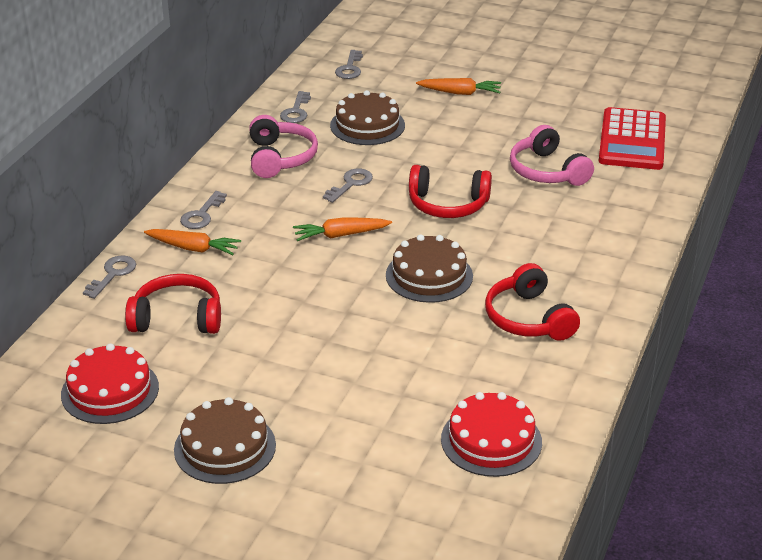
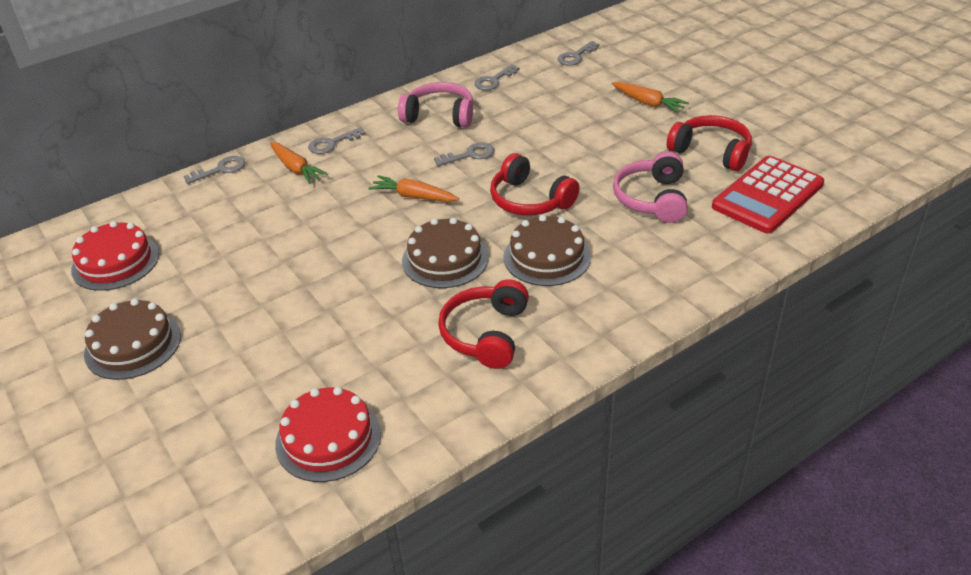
camera: 35 degrees right, 5 degrees up
(177, 318) = (222, 221): red headphones -> red headphones (711, 152)
(280, 158) = (439, 115): pink headphones -> pink headphones turned 105 degrees counterclockwise
(367, 125) = (538, 109): brown cake -> brown cake (547, 257)

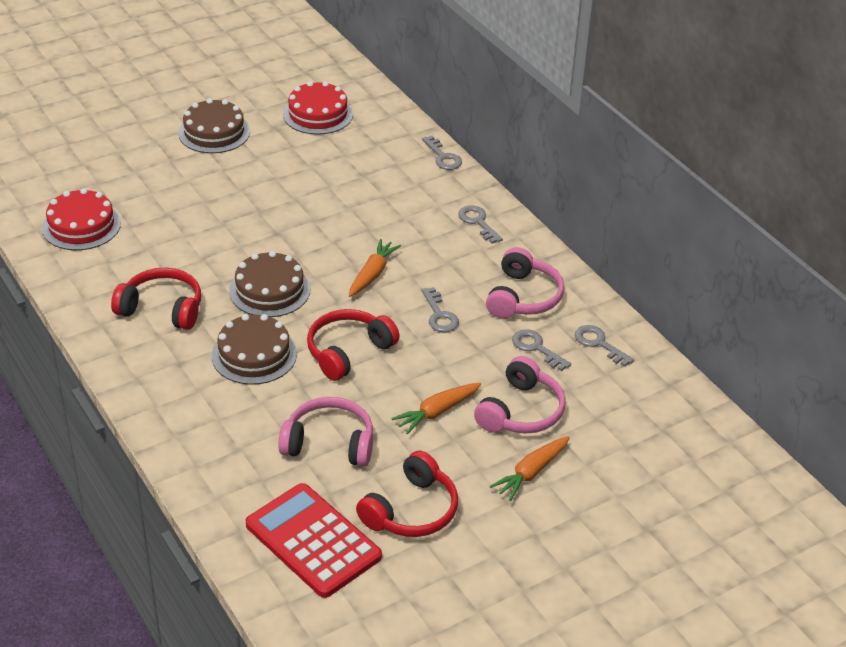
camera: 90 degrees right, 0 degrees up
(296, 169) = (436, 201): orange carrot -> orange carrot (436, 412)
(575, 56) = (657, 422): grey key -> grey key (536, 348)
(582, 110) = (521, 411): none -> pink headphones

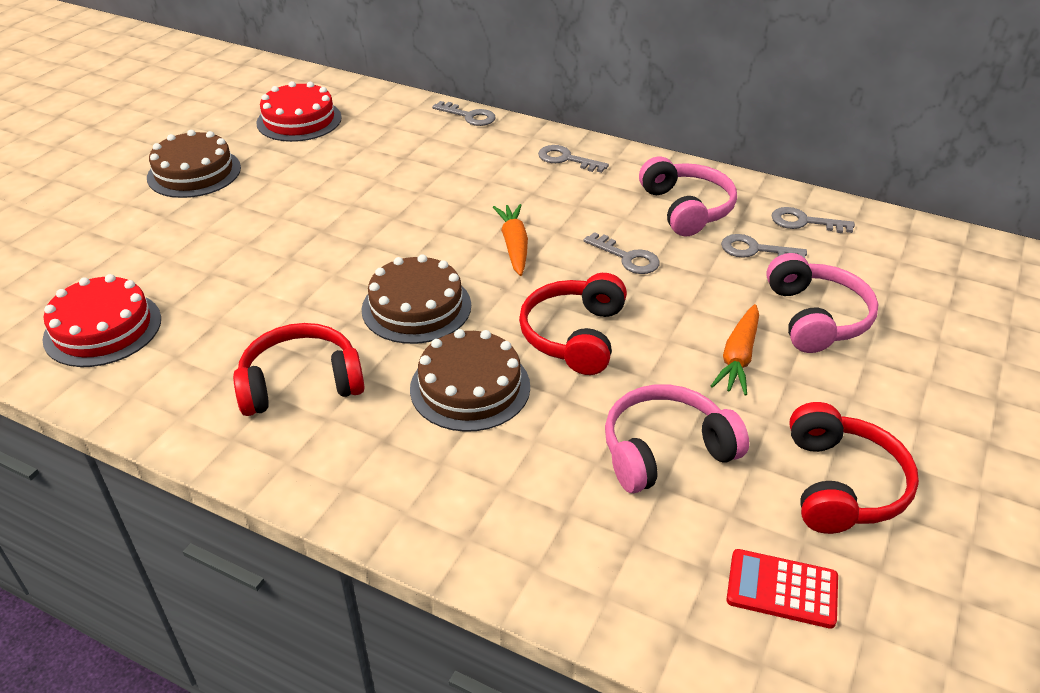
camera: 30 degrees left, 0 degrees up
(313, 541) = (782, 589): red calculator -> red calculator, size x0.54
(531, 473) = (902, 376): orange carrot -> none

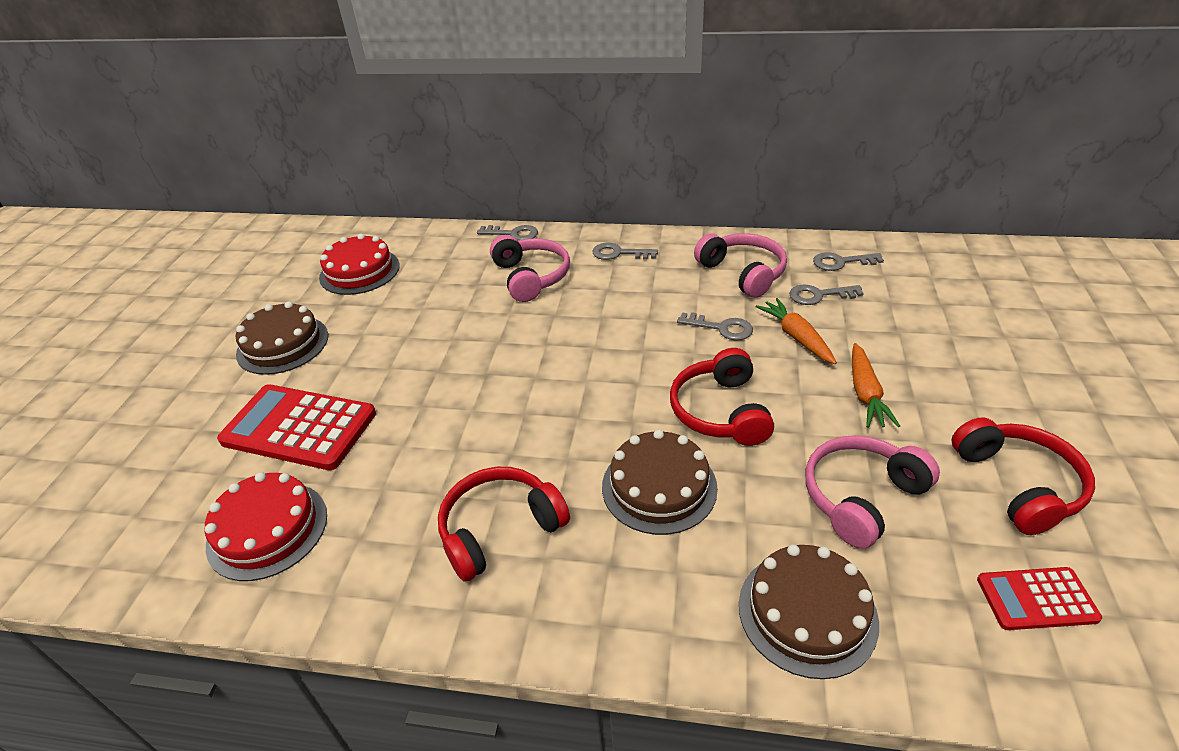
camera: 15 degrees left, 0 degrees up
(171, 250) = (299, 428): none -> red calculator
(416, 307) = (566, 422): brown cake -> brown cake (807, 612)
(514, 245) = (620, 341): orange carrot -> orange carrot (796, 337)
(816, 317) = (902, 341): pink headphones -> pink headphones (531, 277)

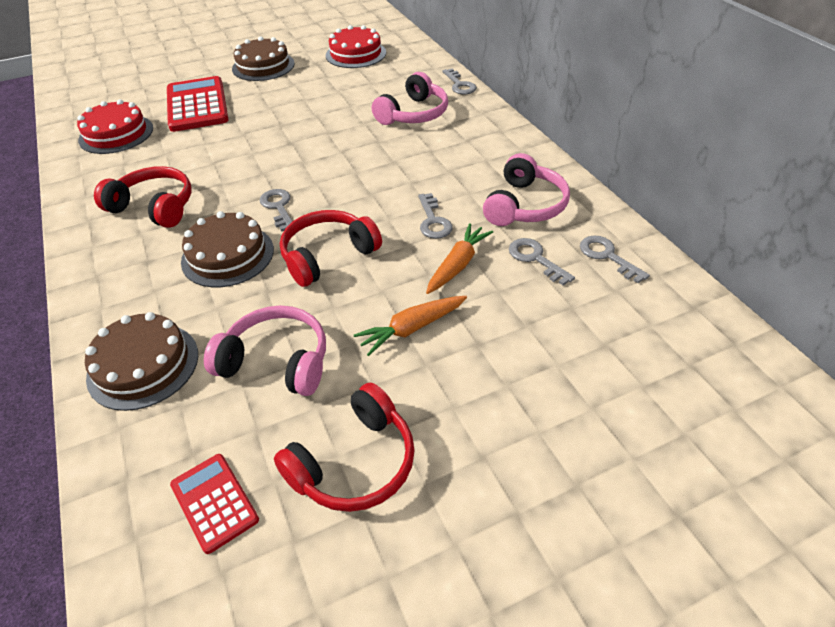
camera: 55 degrees right, 5 degrees up
(618, 253) = (485, 137): grey key -> grey key (278, 207)

